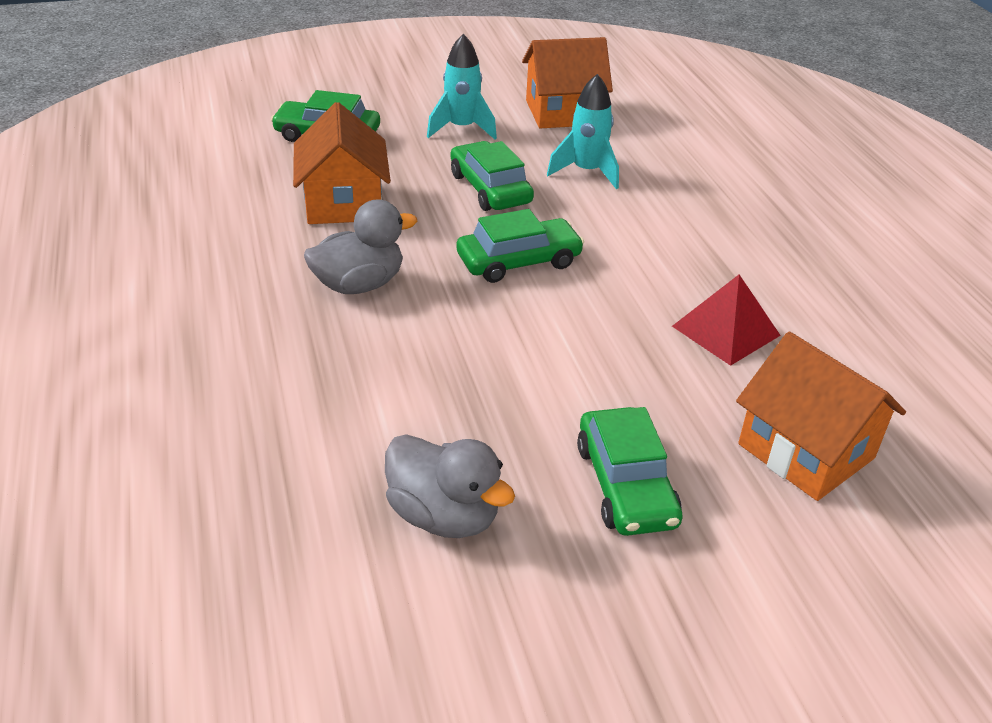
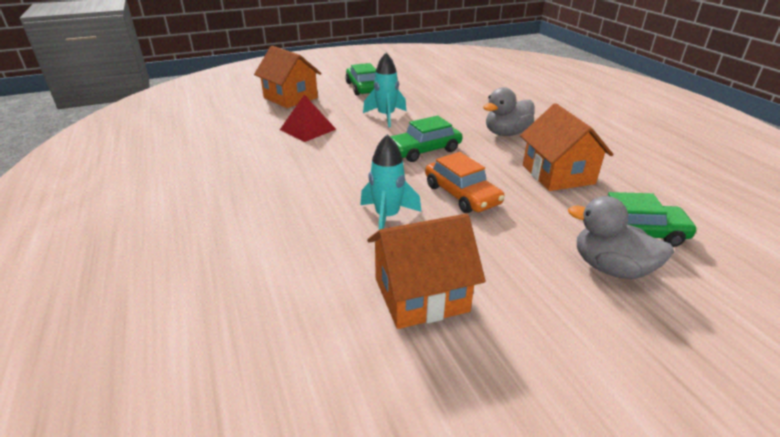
camera: 175 degrees right, 5 degrees down
(444, 516) = (425, 79): grey duck -> grey duck (610, 268)
(461, 129) = (519, 255): turquoise rocket -> turquoise rocket (386, 116)
(490, 189) = (461, 194): green car -> orange car

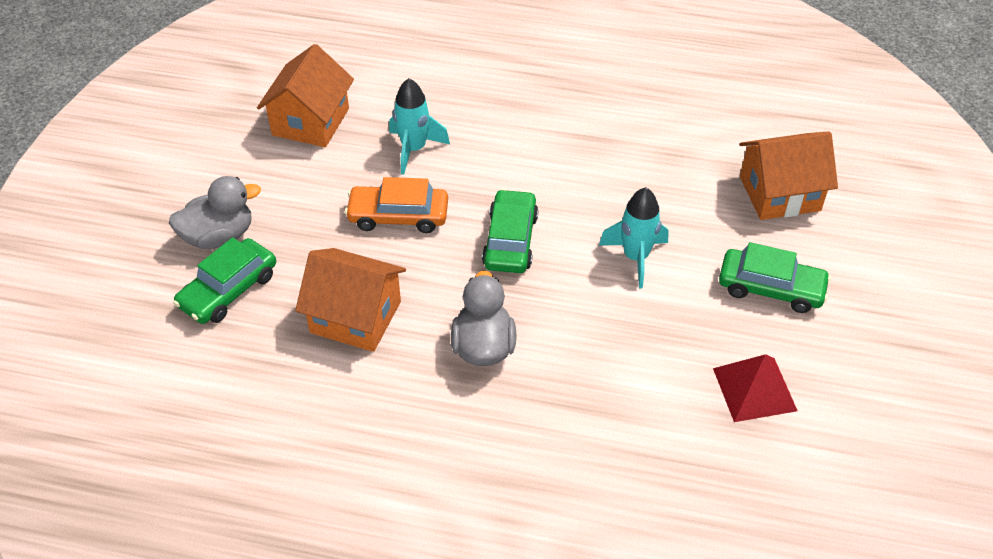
camera: 125 degrees right, 15 degrees up
(307, 129) = (652, 171): red pyramid -> red pyramid (754, 389)

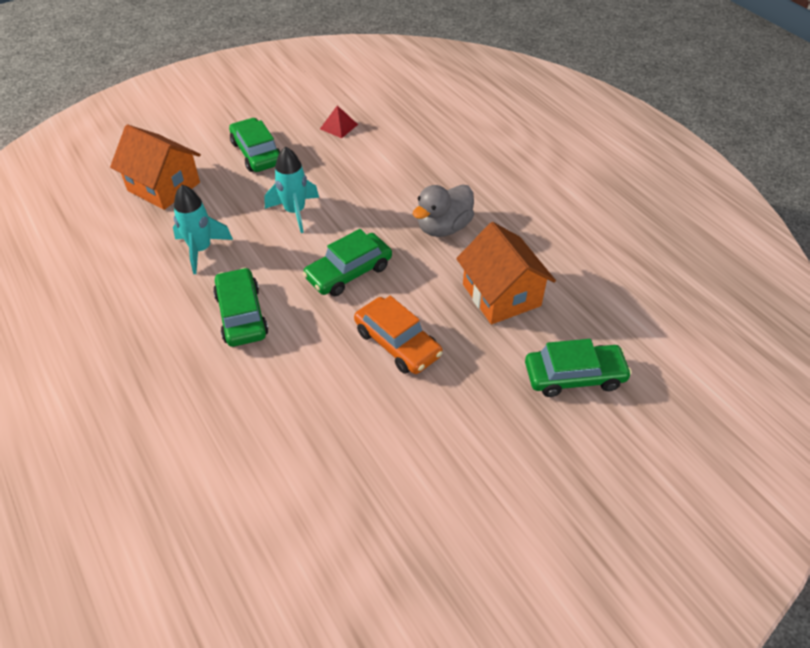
camera: 135 degrees left, 0 degrees up
(219, 236) = (547, 429): grey duck -> none
(310, 122) = (367, 493): orange house -> none
(414, 149) = (320, 391): turquoise rocket -> turquoise rocket (201, 250)
(542, 153) = (241, 315): none -> green car
(754, 389) = (338, 126): red pyramid -> red pyramid, size x0.65

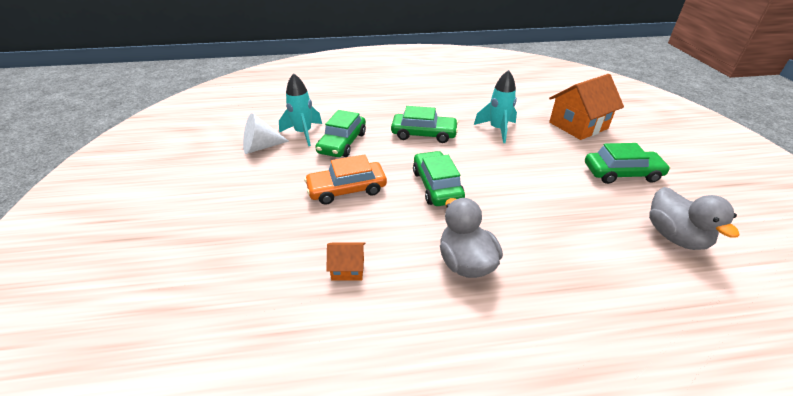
camera: 115 degrees right, 10 degrees down
(295, 212) = (526, 176): turquoise rocket -> turquoise rocket (303, 133)
(338, 126) = (674, 236): red pyramid -> grey duck
(360, 487) = (261, 147): none -> white cone
(501, 295) = (348, 269): orange house -> orange house, size x0.48
(574, 376) = (222, 278): green car -> green car (342, 143)

